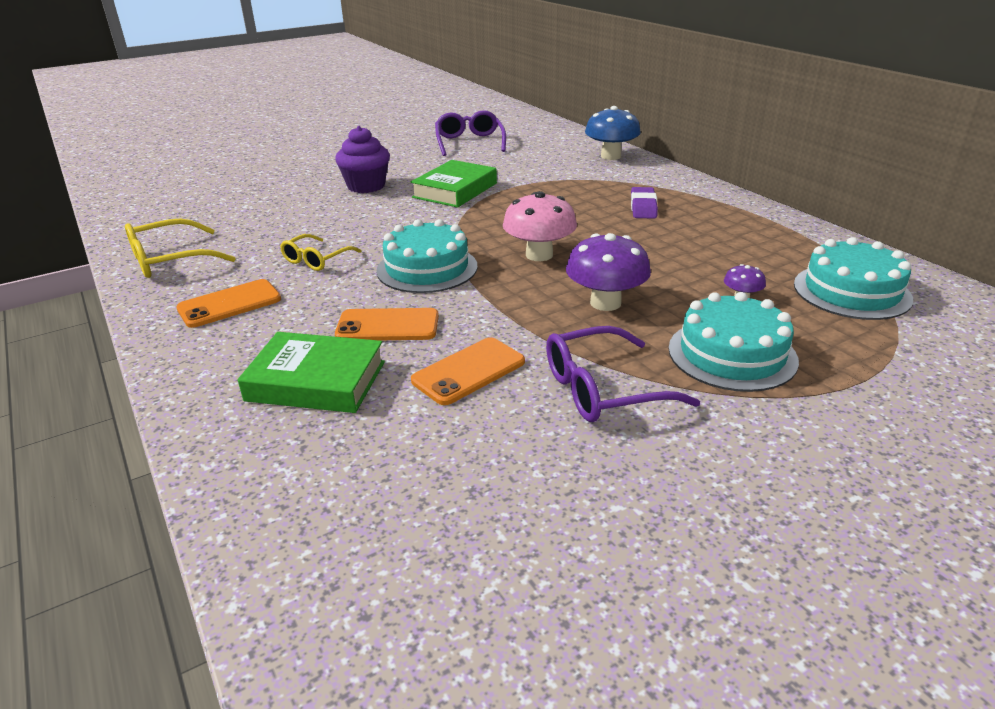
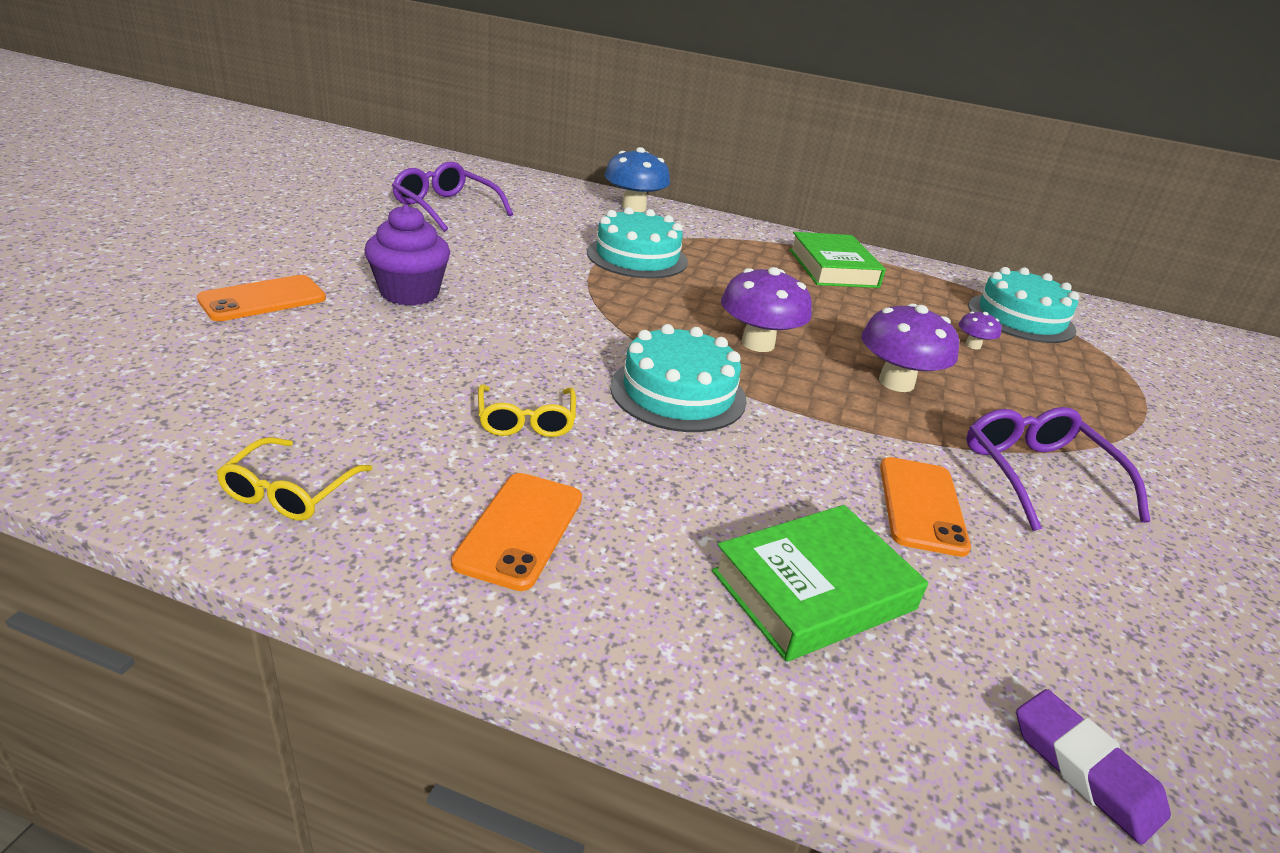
camera: 45 degrees left, 0 degrees up
(171, 260) = (290, 491): yellow glasses -> yellow glasses, size x0.66
(388, 326) = (762, 483): orange phone -> orange phone (263, 299)
(455, 190) = (537, 278): green book -> green book (833, 268)
(539, 255) = (758, 343): pink mushroom -> purple mushroom
(604, 389) = (1038, 476): purple glasses -> purple glasses turned 135 degrees clockwise
(643, 207) = (757, 265): purple eraser -> purple eraser (1084, 769)
(732, 354) = (1051, 403): turquoise cake -> turquoise cake (637, 257)

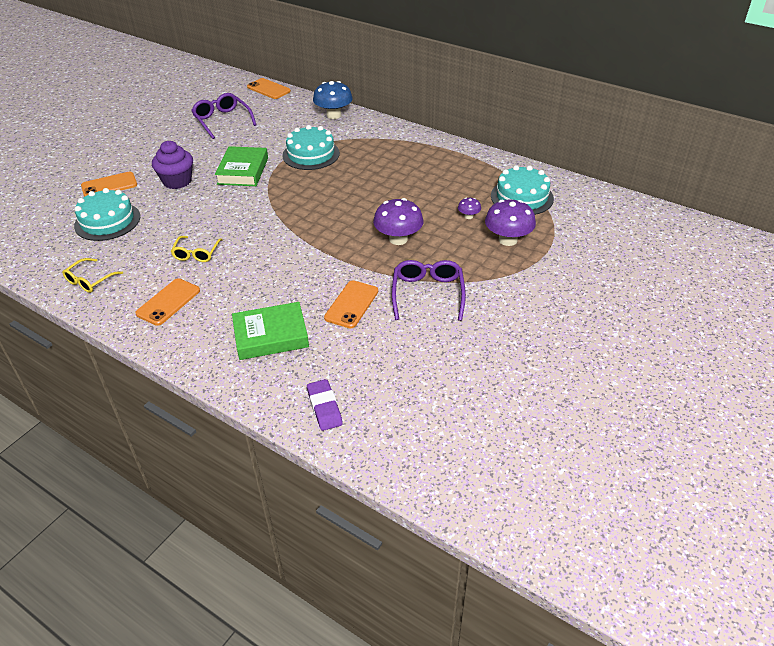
camera: 20 degrees right, 10 degrees up
(501, 172) = (268, 89): none -> orange phone
(678, 393) = (276, 241): turquoise cake -> turquoise cake (107, 221)
(758, 343) = (339, 213): purple mushroom -> purple mushroom (508, 240)
(833, 268) = (428, 160): green book -> green book (243, 171)

